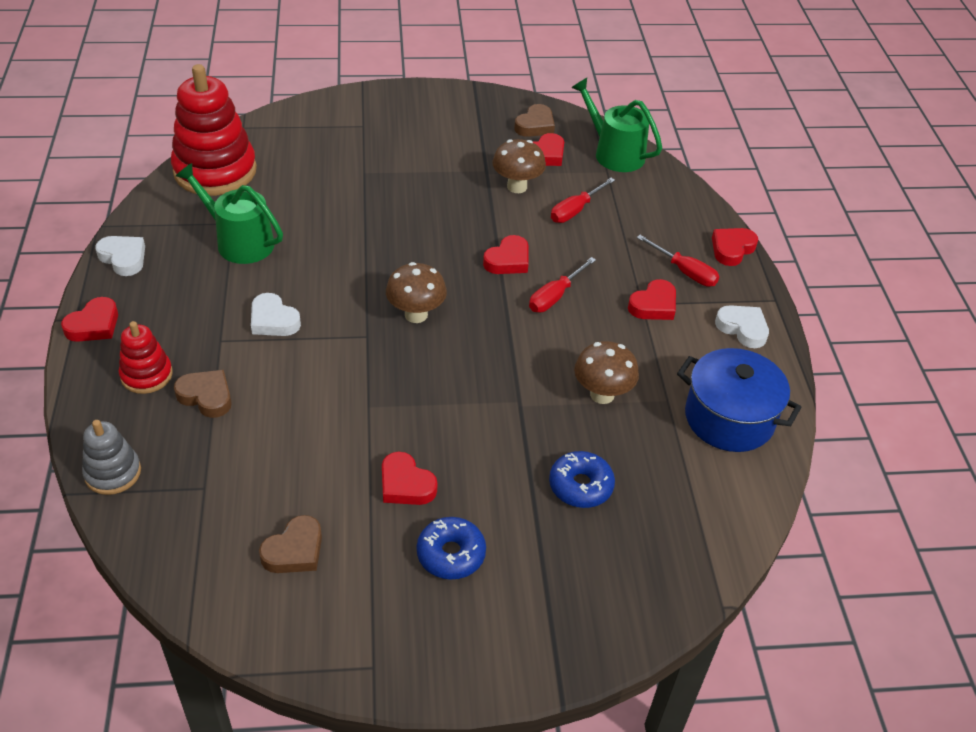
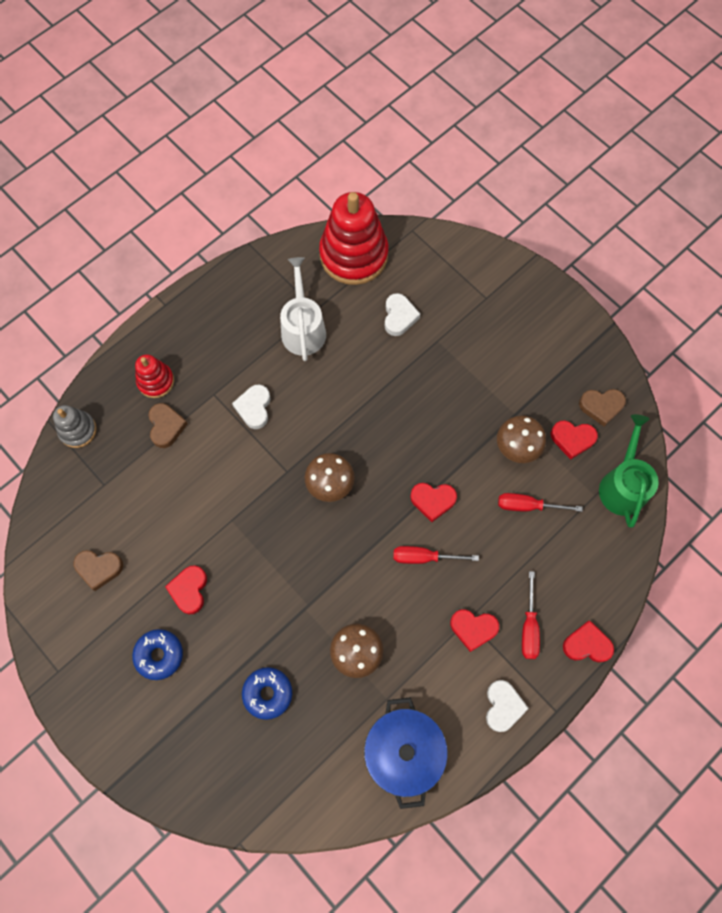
camera: 55 degrees right, 25 degrees up
(94, 325) = (168, 318): red heart -> none
(123, 258) = (232, 281): white heart -> white heart (399, 317)
(239, 241) = (303, 328): green watering can -> white watering can

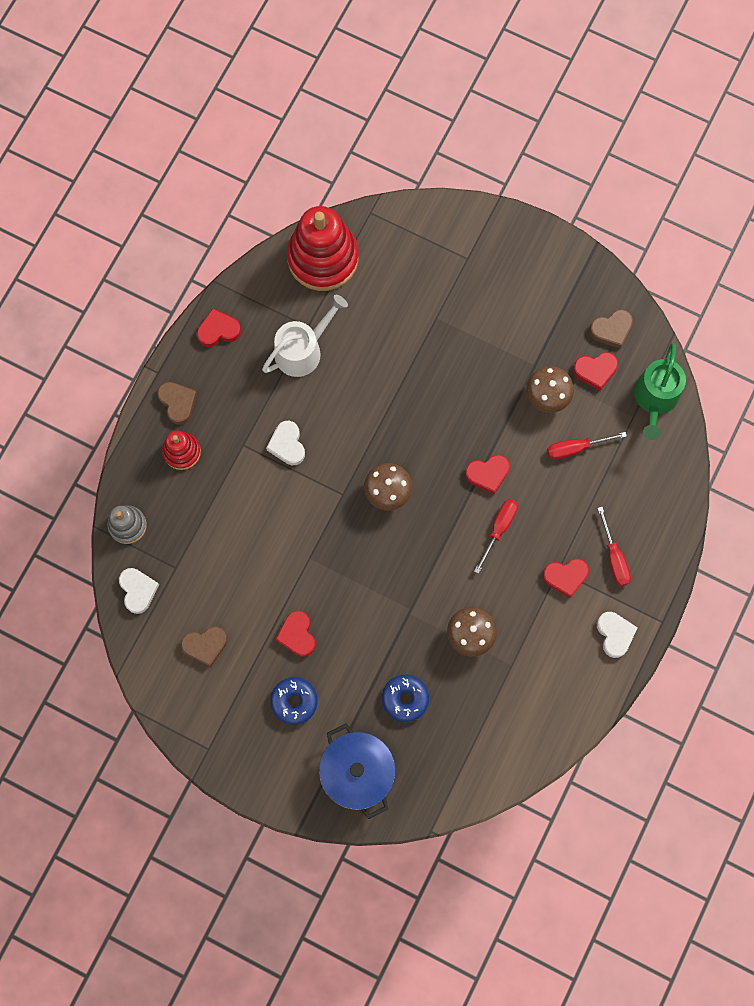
camera: 20 degrees left, 5 degrees up
(166, 426) = (211, 492): brown heart -> brown heart (178, 403)
(303, 328) = (302, 350): white watering can -> white watering can turned 75 degrees clockwise
(399, 317) = (391, 306): white heart -> white heart (138, 590)
(403, 751) = (542, 703): blue pot -> blue pot (357, 772)
(424, 557) = (498, 529): red screwdriver -> red screwdriver turned 135 degrees clockwise
(587, 644) = (669, 554): red heart -> red heart (218, 330)
(622, 485) = (655, 398): green watering can -> green watering can turned 150 degrees counterclockwise

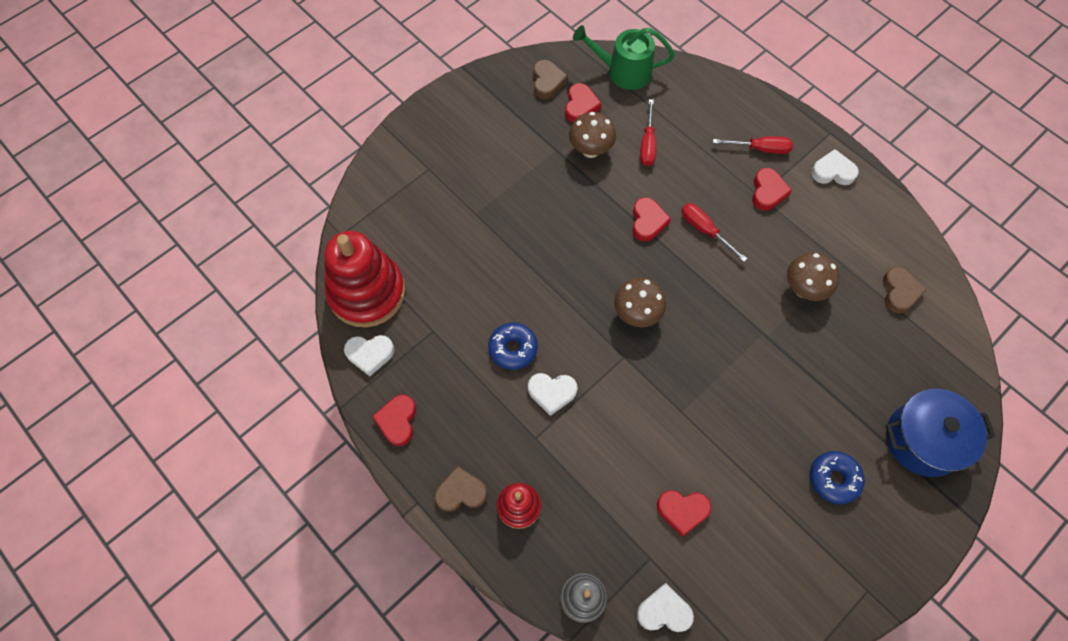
camera: 70 degrees left, 10 degrees down
(205, 645) = (748, 554): brown heart -> brown heart (899, 292)
(267, 284) = (370, 354): none -> white heart
(297, 635) = (761, 452): red heart -> red heart (682, 511)
(302, 350) = (456, 344): white watering can -> none
(405, 699) = (854, 369): blue donut -> blue donut (513, 349)
(655, 398) = (623, 71): green watering can -> green watering can turned 150 degrees clockwise

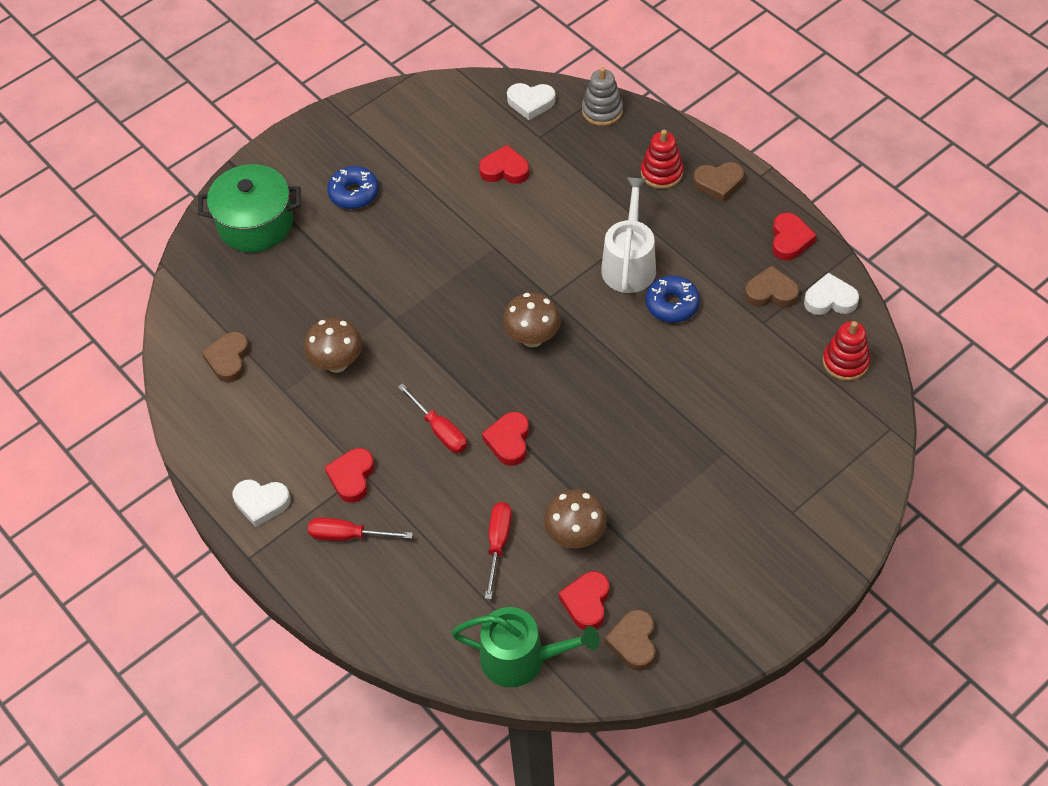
camera: 175 degrees left, 10 degrees down
(367, 292) = (845, 362): red stacking toy -> red stacking toy, size x0.51
(422, 362) = (771, 292): none -> brown heart
(552, 393) = (629, 264): white heart -> white watering can
(923, 440) = (255, 223): blue pot -> green pot

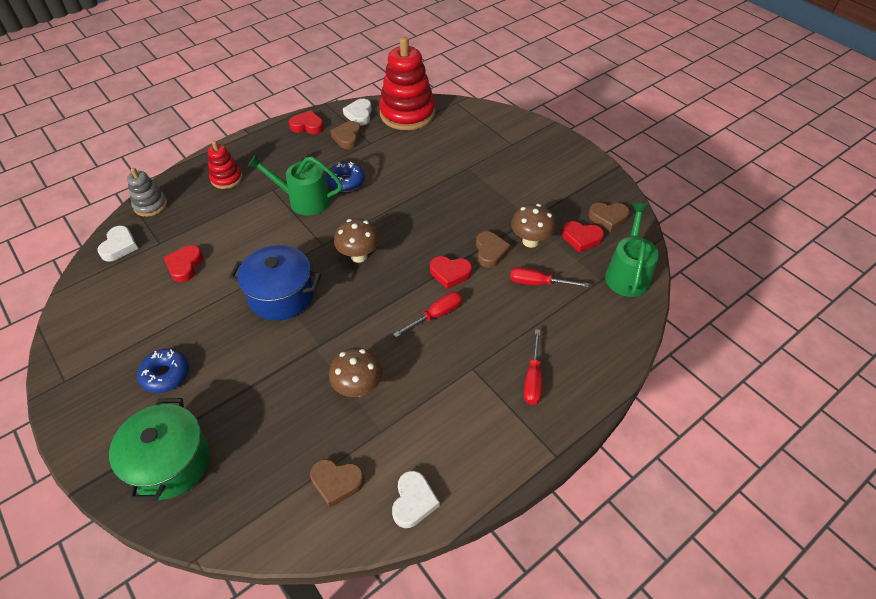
camera: 90 degrees left, 5 degrees down
(261, 503) = (501, 447): white heart -> white heart (413, 501)
(352, 477) = (477, 376): red heart -> none
(464, 270) = (281, 295): none -> blue pot
(629, 264) = (304, 200): white watering can -> green watering can
(718, 183) = (247, 152): brown heart -> brown heart (490, 252)
(845, 362) = (407, 113): red stacking toy -> red stacking toy, size x1.95

